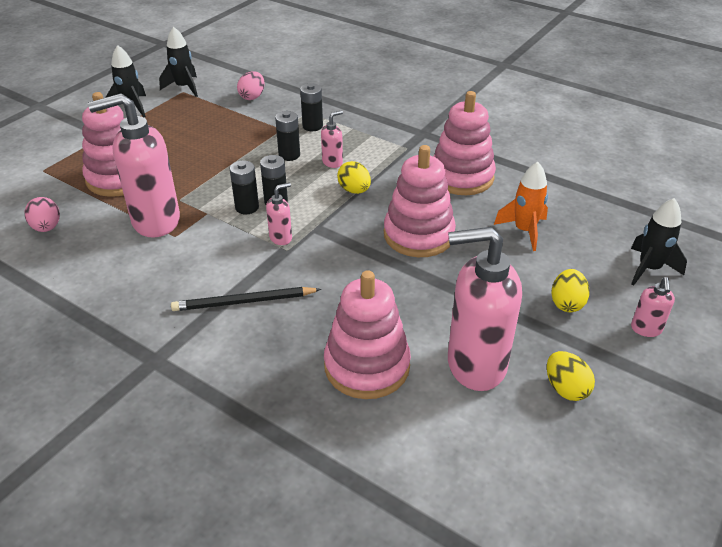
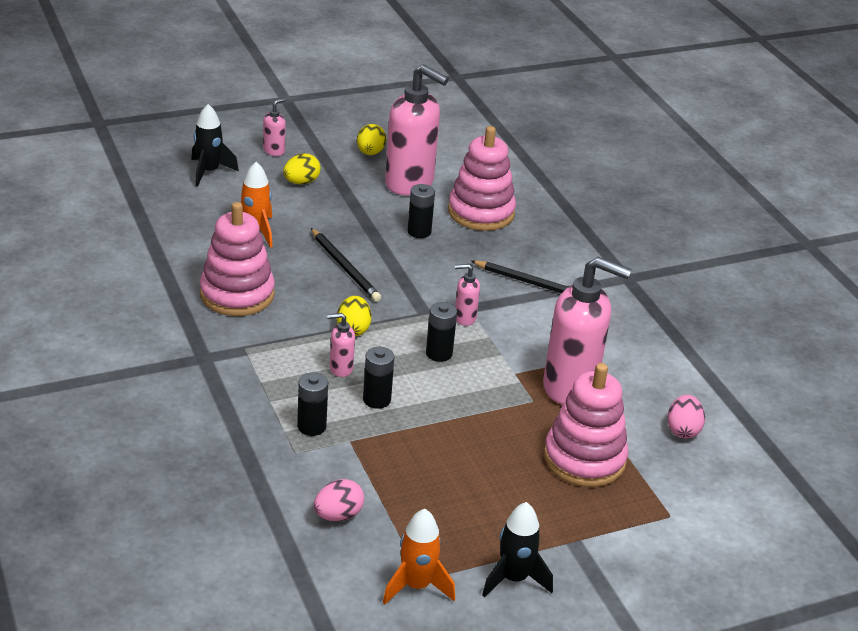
camera: 150 degrees left, 5 degrees down
(184, 87) = (416, 586): black rocket -> orange rocket
(247, 207) = (472, 360): black battery -> black battery (419, 231)
(418, 235) = (345, 267): pink stacking toy -> black pencil

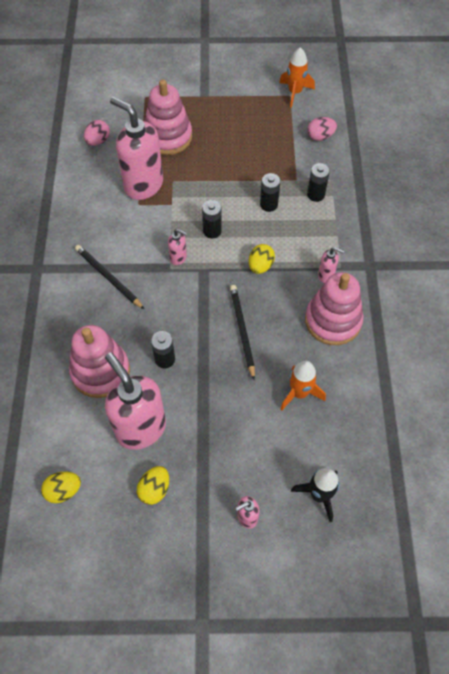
camera: 155 degrees left, 25 degrees up
(301, 182) = (238, 455): yellow egg -> yellow egg (63, 491)
(340, 369) = (282, 234): pink soap dispenser -> pink soap dispenser (326, 275)
(514, 579) = (245, 85): black rocket -> none

